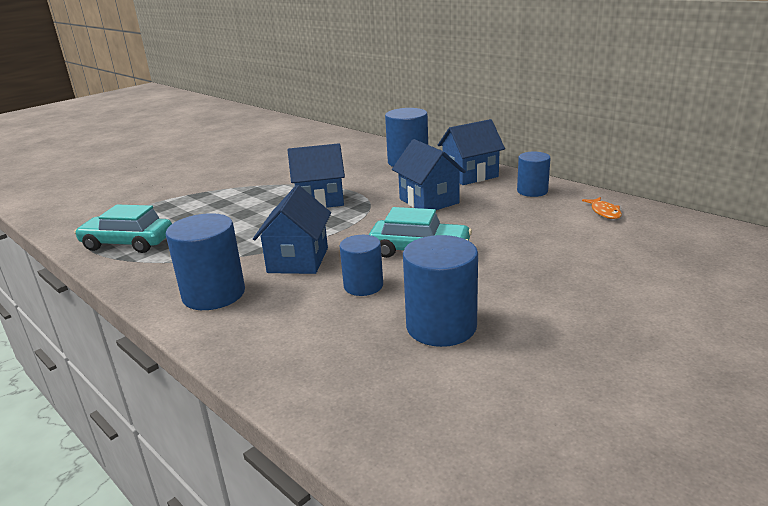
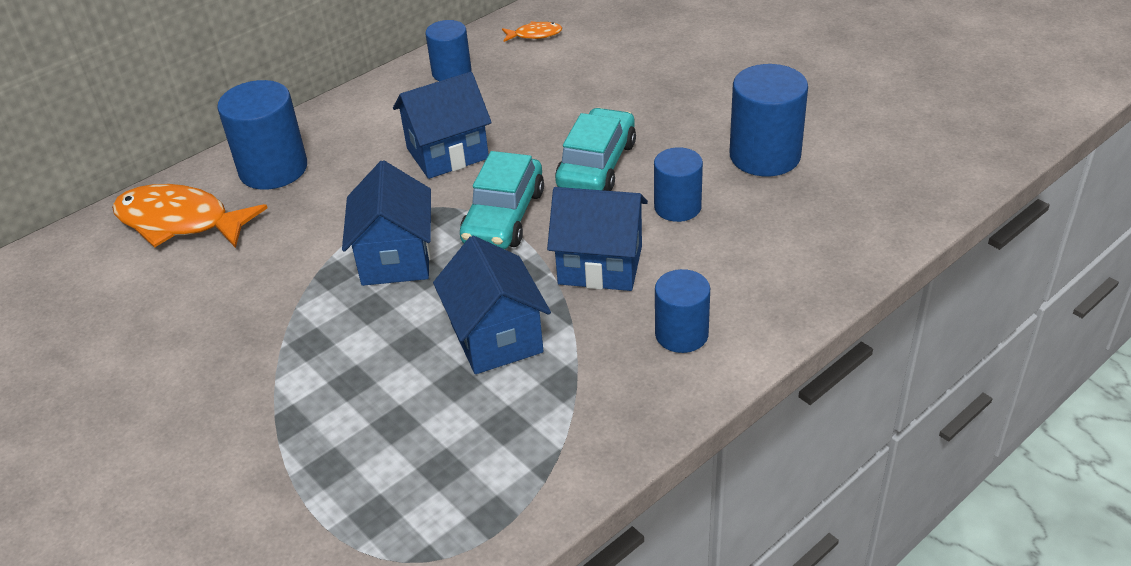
camera: 85 degrees left, 15 degrees up
(128, 243) = (489, 478): turquoise car -> turquoise car (504, 216)
(214, 294) = (681, 334): blue cylinder -> blue cylinder, size x0.64
(360, 151) = (180, 222): none -> orange fish
(470, 175) = (368, 114): blue house -> blue house (496, 337)

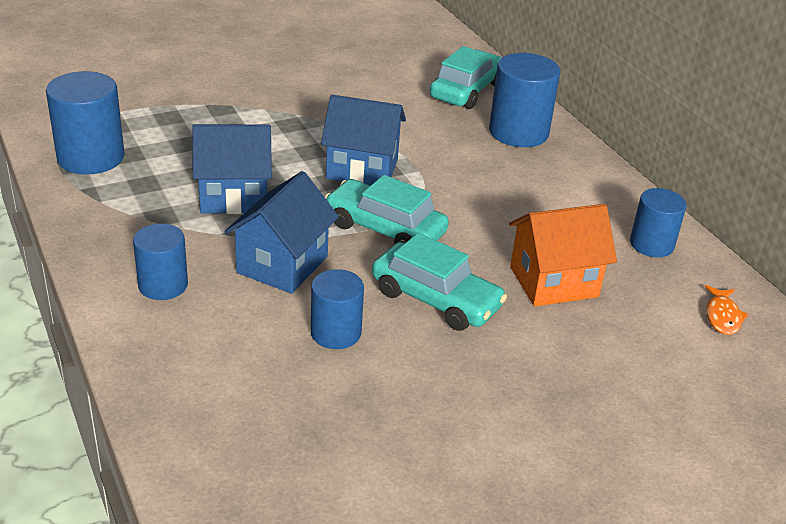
camera: 100 degrees right, 5 degrees down
(180, 222) = (466, 90): orange fish -> turquoise car
(447, 153) = (500, 217): blue house -> none
(535, 111) = (553, 282): none -> orange house
(765, 156) = (388, 426): blue cylinder -> blue cylinder (91, 157)

